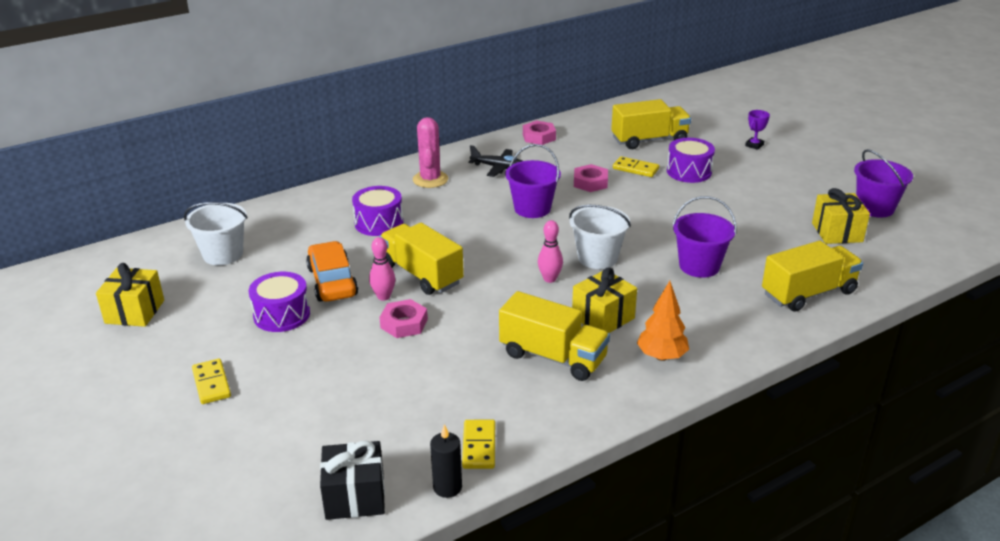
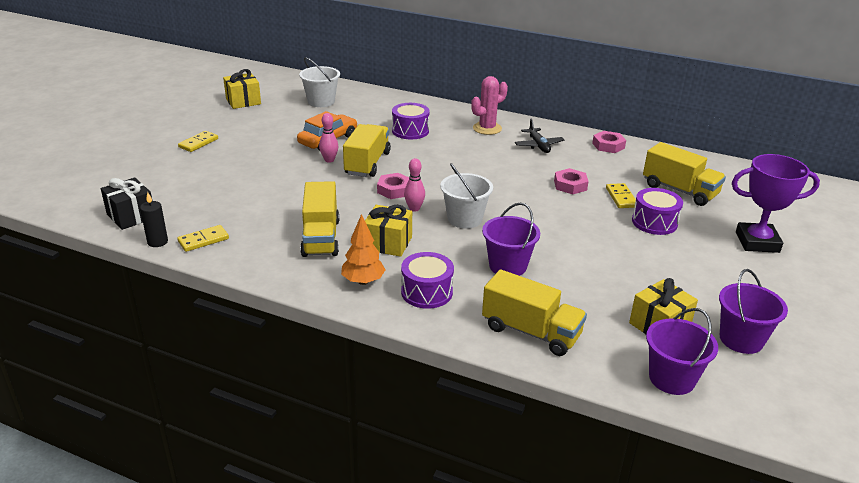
camera: 55 degrees right, 0 degrees up
(282, 315) = (279, 138): purple drum -> purple drum (426, 292)
(404, 323) = (307, 176): pink nut -> pink nut (394, 190)
(532, 208) = (499, 174): purple bucket -> purple bucket (672, 378)
(754, 145) = (757, 242): purple trophy -> purple trophy, size x2.31

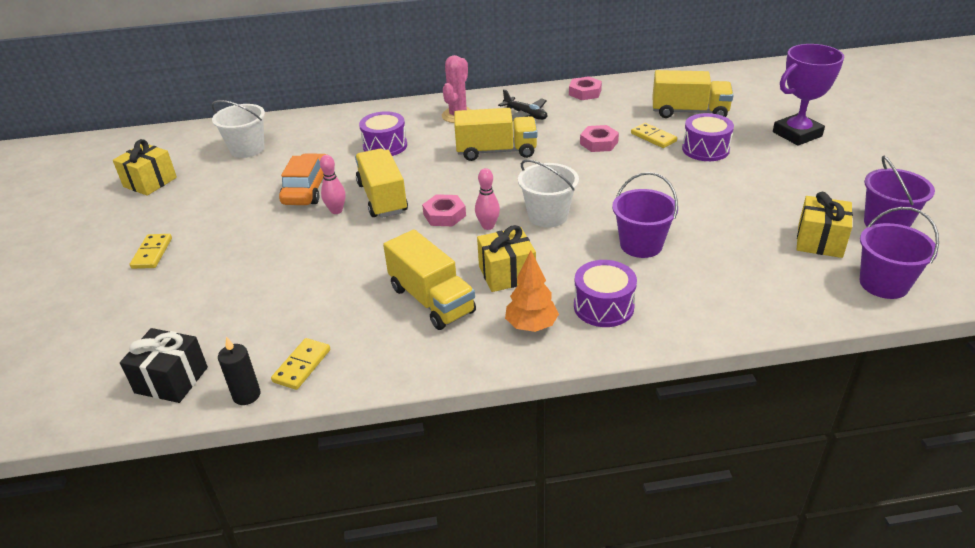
camera: 30 degrees left, 5 degrees up
(531, 331) = (735, 299): yellow truck -> yellow truck (496, 151)

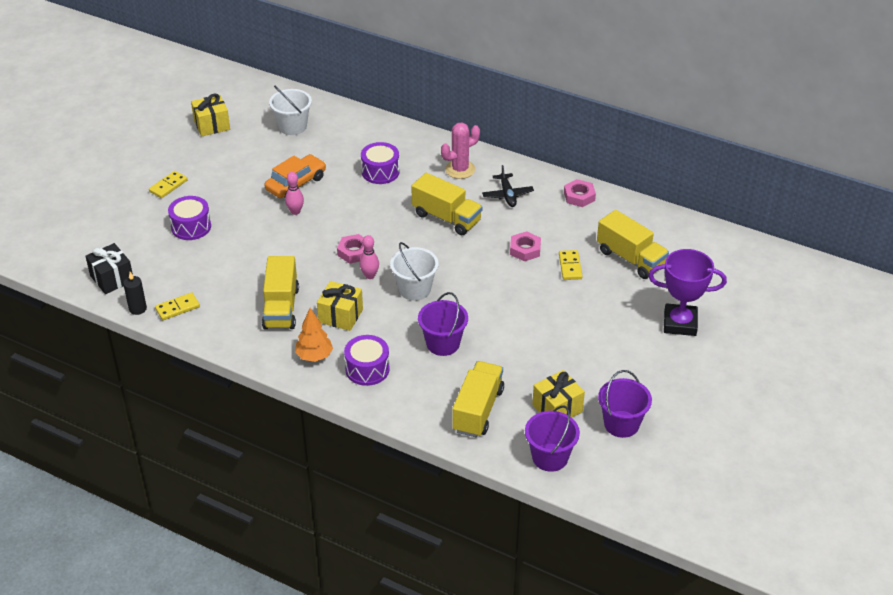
camera: 35 degrees right, 5 degrees up
(382, 198) = (332, 217): yellow truck -> yellow truck (477, 410)
(705, 149) = (592, 297): purple drum -> purple drum (191, 227)

